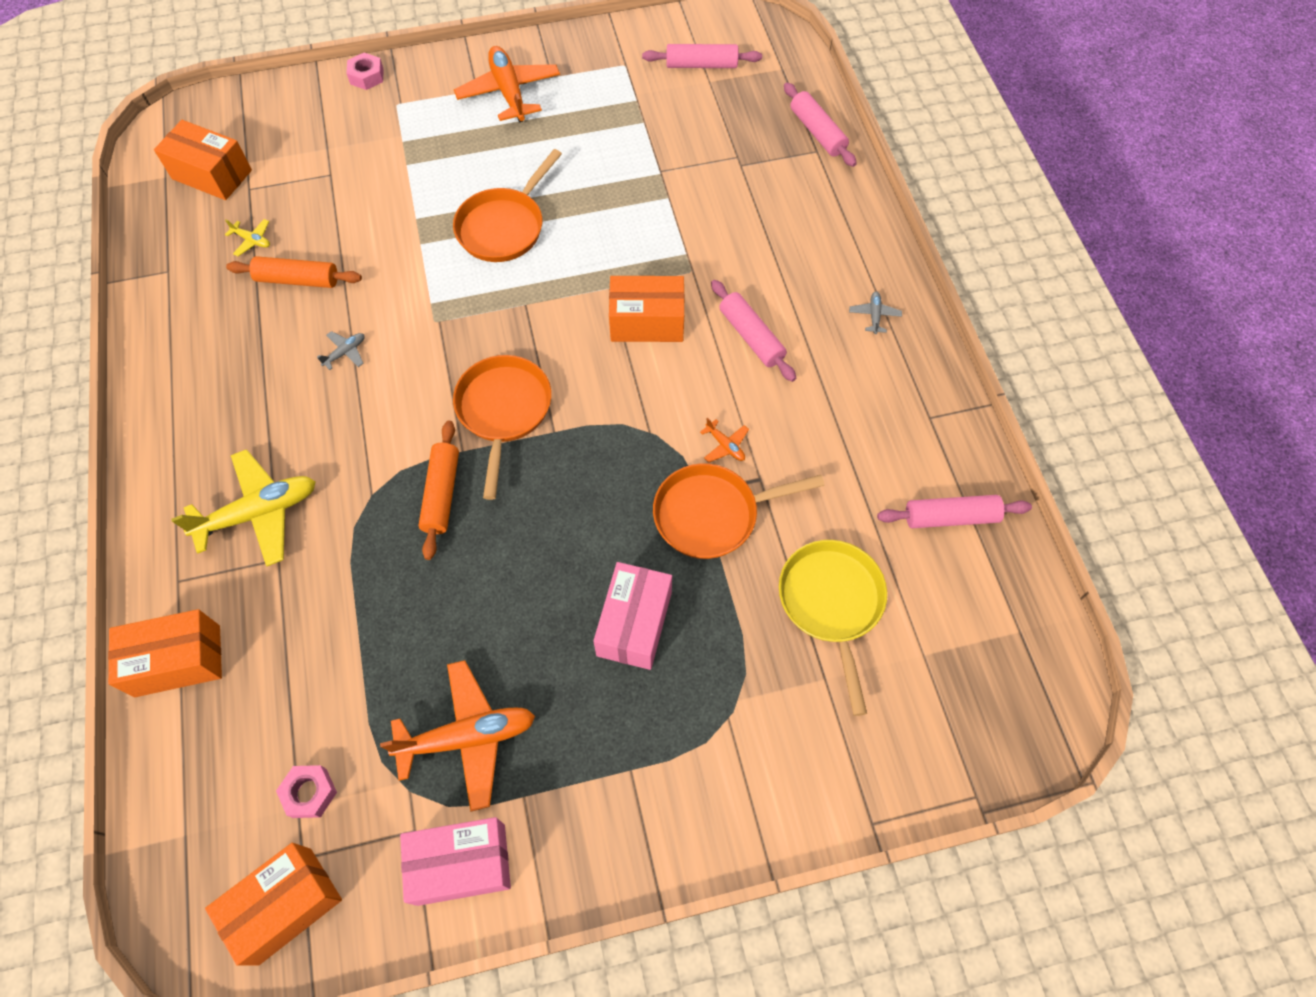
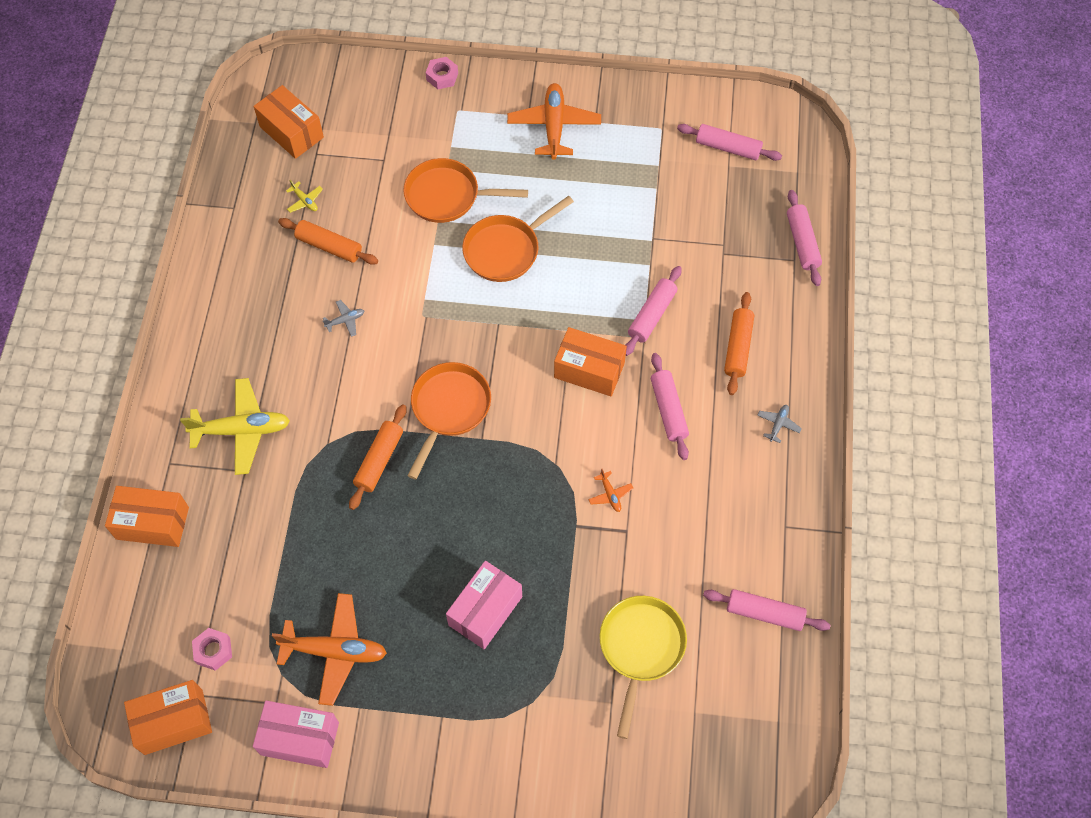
camera: 20 degrees right, 0 degrees up
(692, 246) = (652, 315): none -> pink rolling pin
(712, 514) = (577, 546): orange pan -> orange pan (447, 196)
(797, 251) = (738, 347): none -> orange rolling pin

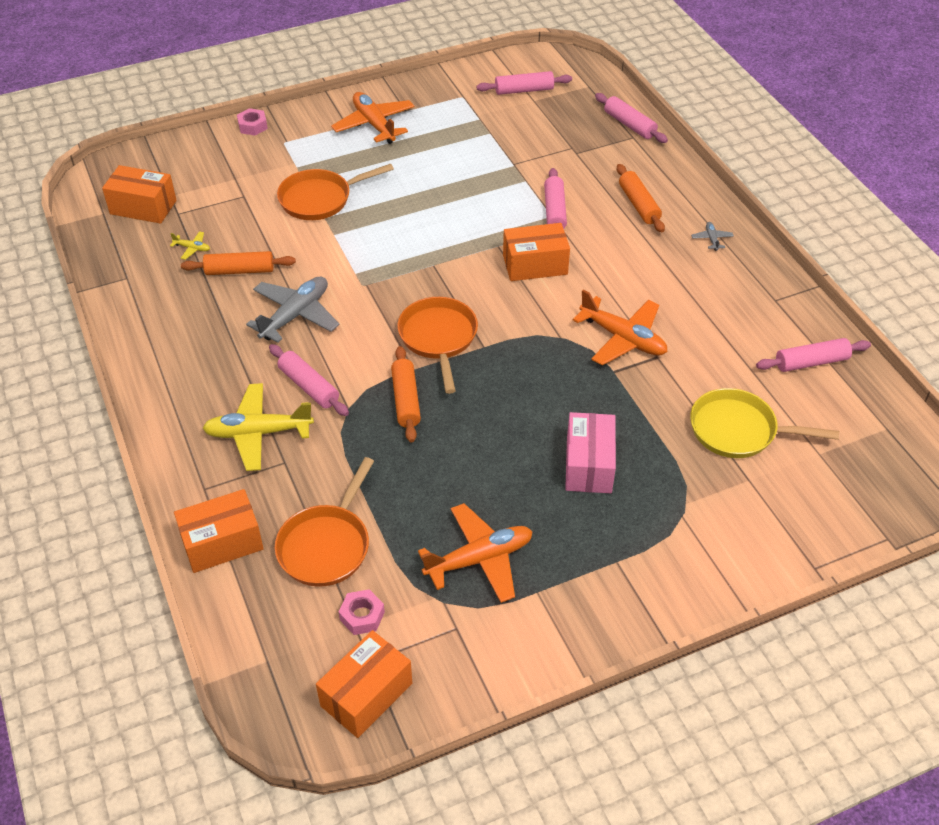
camera: 30 degrees left, 15 degrees down
(242, 430) = (258, 433): yellow plane -> yellow plane turned 150 degrees counterclockwise
(300, 738) = (501, 644): pink box -> none
(345, 320) = (295, 315): grey plane -> grey plane, size x2.30
(505, 250) = (399, 215): orange pan -> orange pan (326, 545)
(610, 494) = (623, 338): orange plane -> orange plane, size x2.30
(640, 648) = (738, 430): yellow pan -> yellow pan turned 60 degrees counterclockwise
(668, 410) = (620, 264): pink rolling pin -> pink rolling pin (309, 386)

